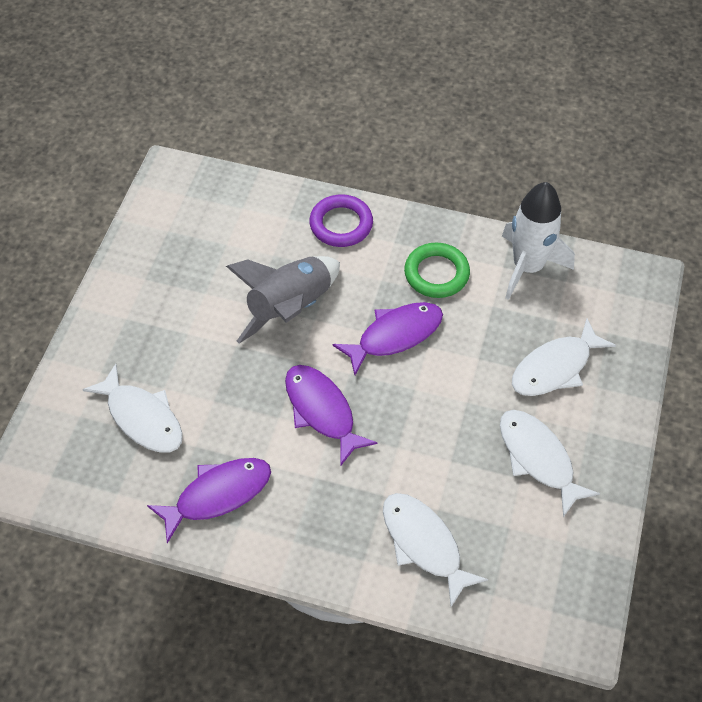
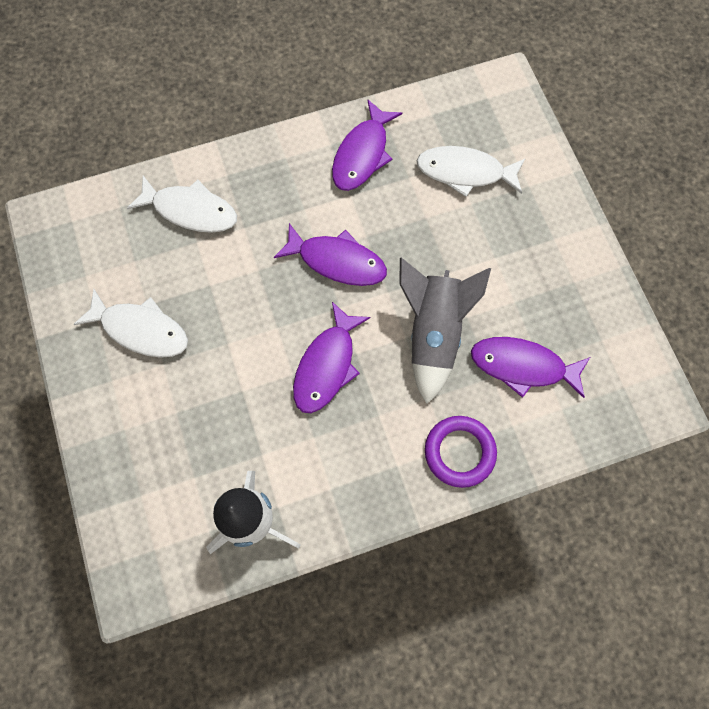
camera: 145 degrees right, 15 degrees up
(243, 248) = (523, 366): none -> purple fish
(436, 273) = (334, 455): green ring -> none
(555, 367) = (170, 425): white fish -> none

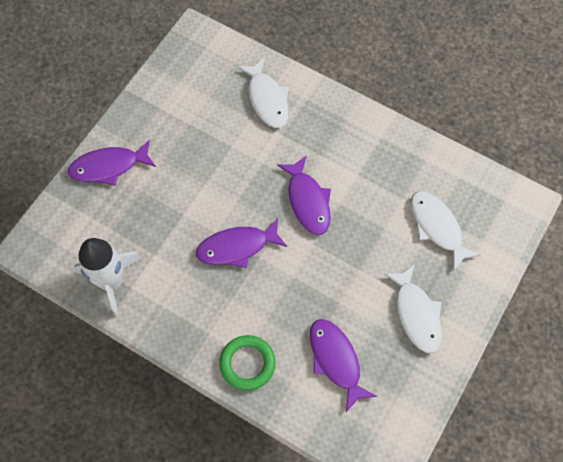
camera: 50 degrees right, 5 degrees down
(140, 330) = (173, 133): white fish -> white fish (416, 314)
(362, 154) = (392, 160): purple fish -> purple fish (109, 166)
(433, 334) = (310, 291): grey rocket -> none
(459, 452) = (247, 363): purple ring -> green ring

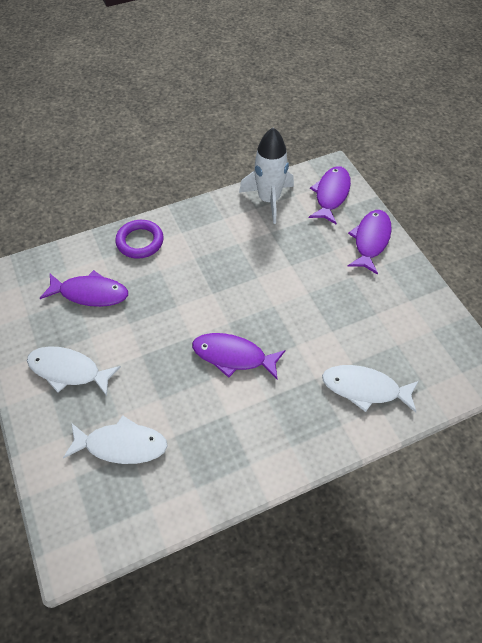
camera: 125 degrees right, 10 degrees down
(237, 247) = (233, 284): purple fish -> purple fish (331, 195)
(247, 363) = (140, 242): green ring -> purple ring

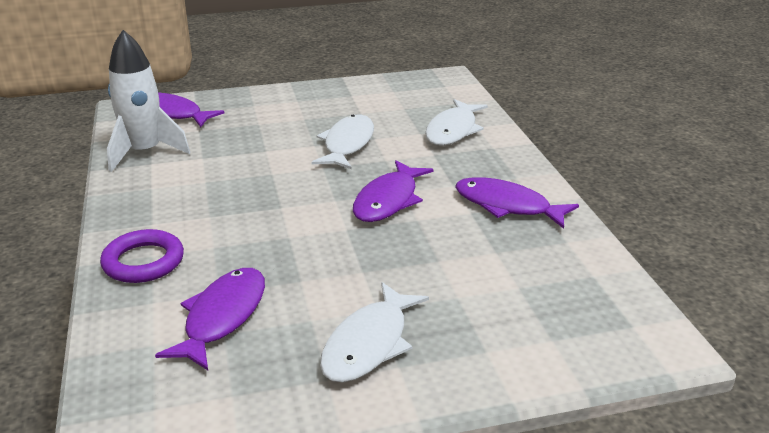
camera: 80 degrees left, 25 degrees down
(121, 445) = (505, 295): white fish -> white fish (347, 144)
(370, 240) = (259, 102): purple fish -> purple fish (507, 206)

